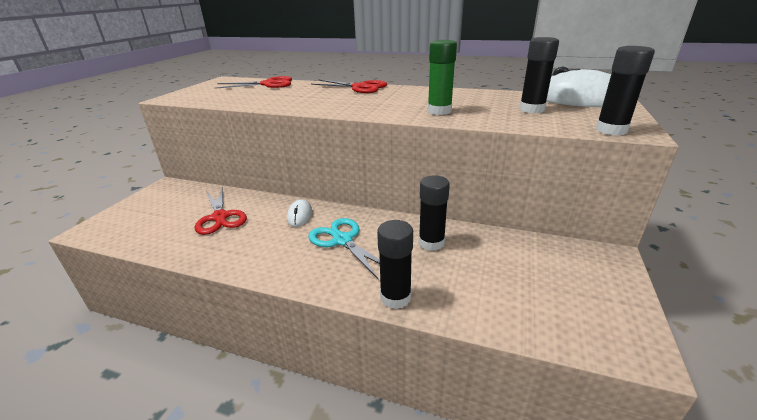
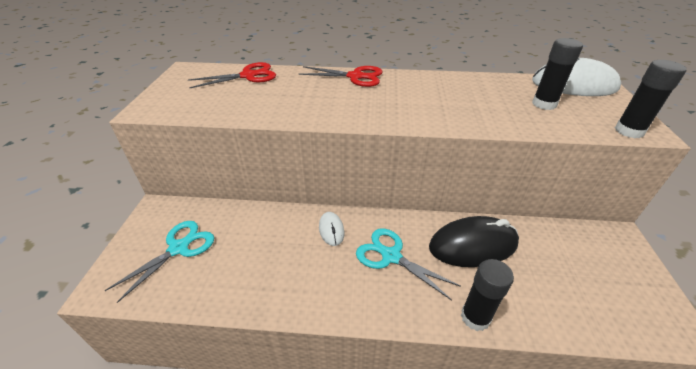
camera: 15 degrees left, 10 degrees up
(164, 212) = (178, 248): none -> turquoise scissors
(220, 217) = (248, 245): red scissors -> none
(431, 243) = (473, 245): black glue stick -> black mouse
(439, 111) = (463, 113): green glue stick -> none

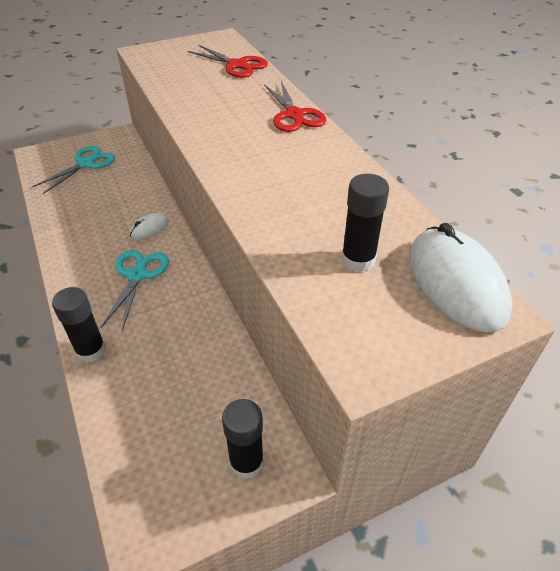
camera: 60 degrees right, 5 degrees up
(178, 248) = (85, 164): turquoise scissors -> turquoise scissors turned 60 degrees counterclockwise
(473, 245) = (185, 329): black mouse -> none
(629, 131) = (345, 347): black glue stick -> black glue stick (246, 462)

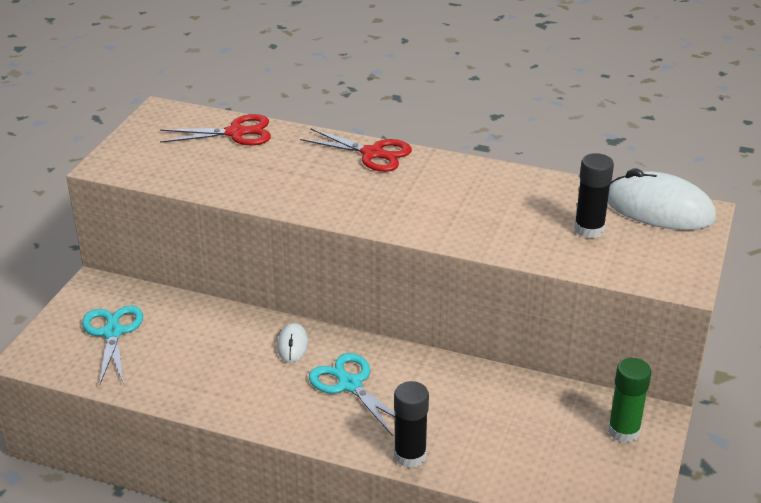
camera: 45 degrees left, 10 degrees down
(246, 462) = (623, 431): black glue stick -> green glue stick

